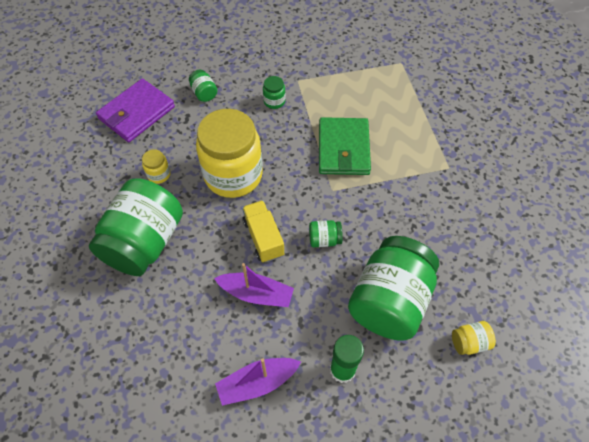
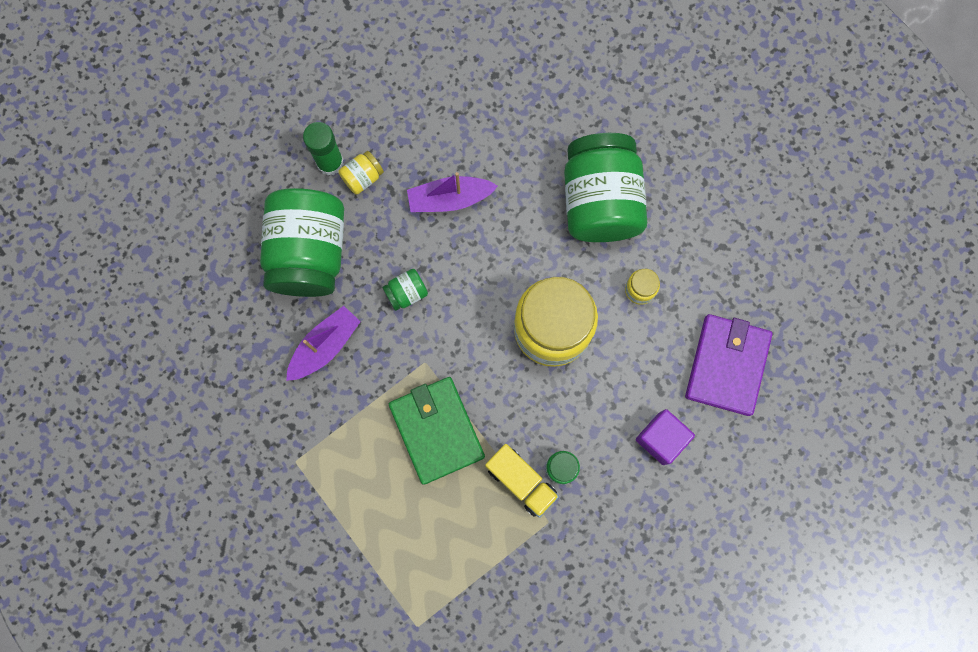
camera: 155 degrees right, 20 degrees up
(204, 93) = (661, 438): green jar -> purple cube
(257, 383) = (405, 115): purple boat -> purple boat (325, 346)
(263, 238) = (474, 264): yellow truck -> yellow truck (521, 481)
(469, 342) = (214, 244): yellow jar -> yellow jar (362, 177)

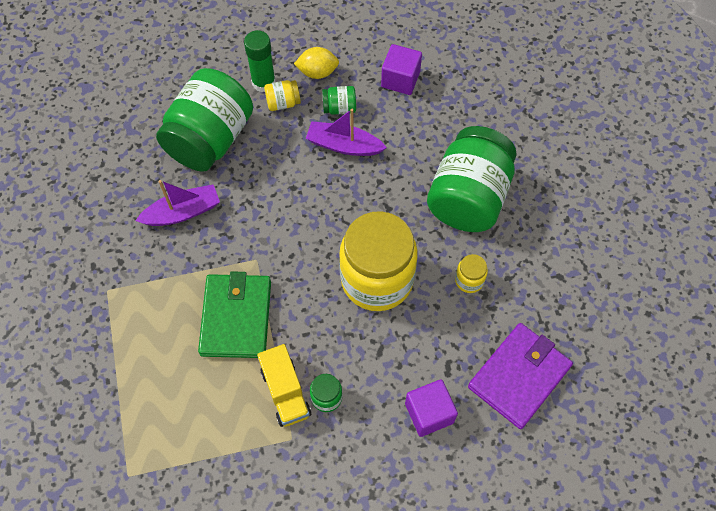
camera: 25 degrees right, 15 degrees down
(380, 125) = (317, 72): none -> yellow lemon
(406, 293) = (270, 200): green jar -> green jar (339, 108)
(471, 96) = (400, 79): none -> purple cube

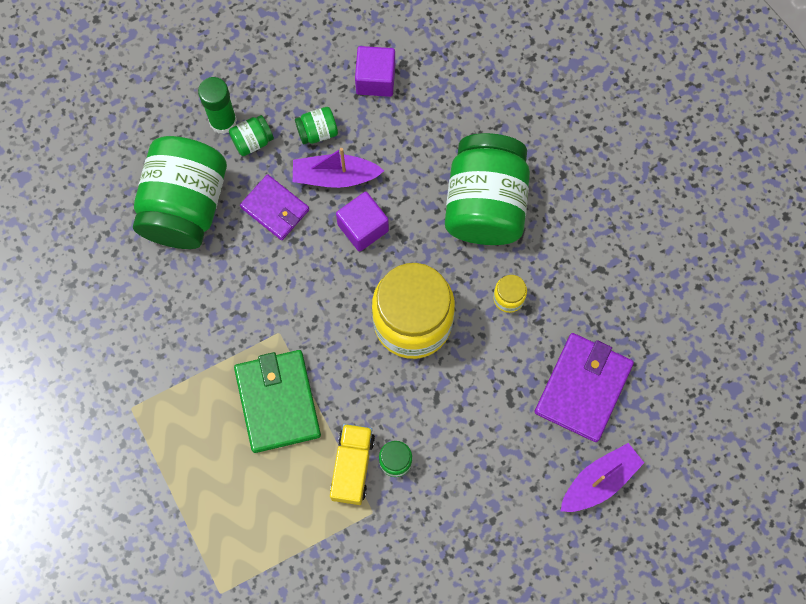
camera: 15 degrees left, 10 degrees up
(182, 212) = (182, 299): purple boat -> purple boat (599, 481)
(283, 103) = (252, 141): yellow jar -> green jar
(285, 159) = (275, 208): none -> purple wallet
(285, 392) = (352, 467): yellow truck -> yellow truck turned 135 degrees counterclockwise
(317, 72) = (280, 93): yellow lemon -> none
(429, 413) = (502, 449): purple cube -> purple cube (363, 227)

